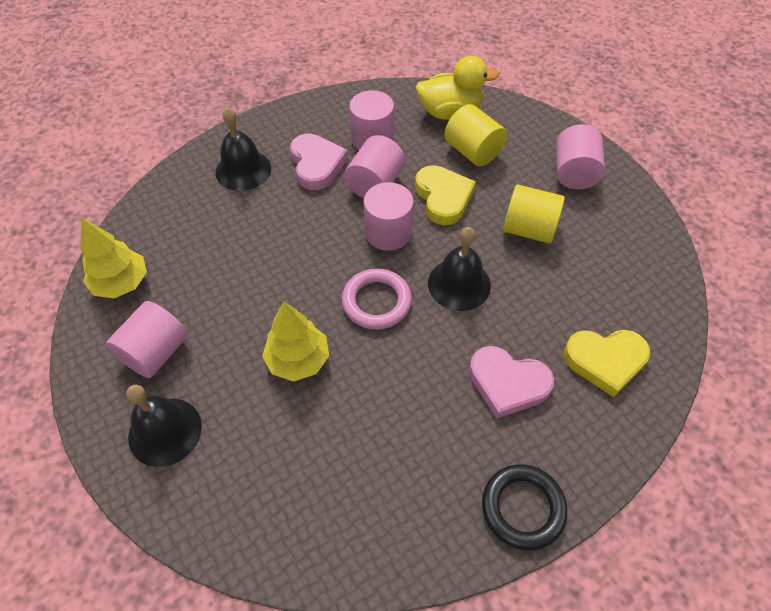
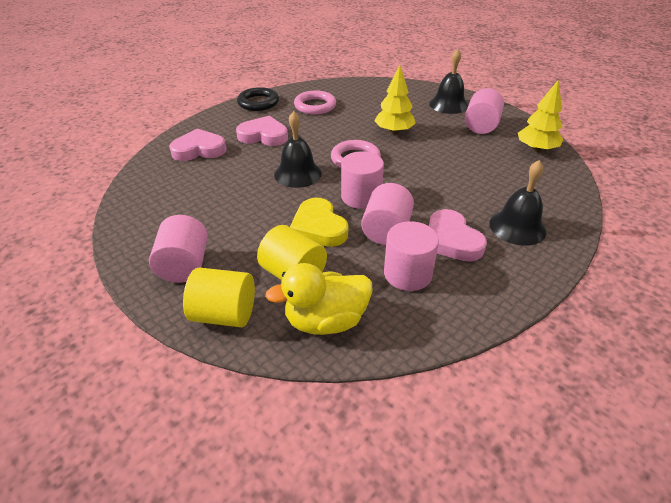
camera: 170 degrees right, 15 degrees down
(411, 472) = (315, 106): none -> pink ring
(528, 229) = (240, 212): yellow cylinder -> yellow cylinder (224, 314)
(605, 361) = (199, 150): yellow heart -> pink heart

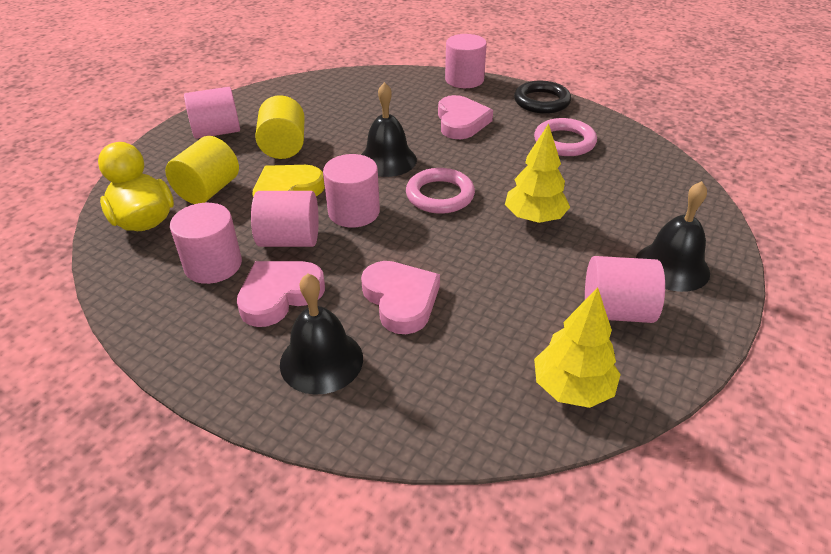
camera: 75 degrees right, 0 degrees up
(199, 150) = (409, 92): pink heart -> pink heart (401, 300)
(200, 124) = (464, 80): none -> pink cylinder
(224, 314) = (155, 165): yellow cylinder -> yellow cylinder (284, 147)

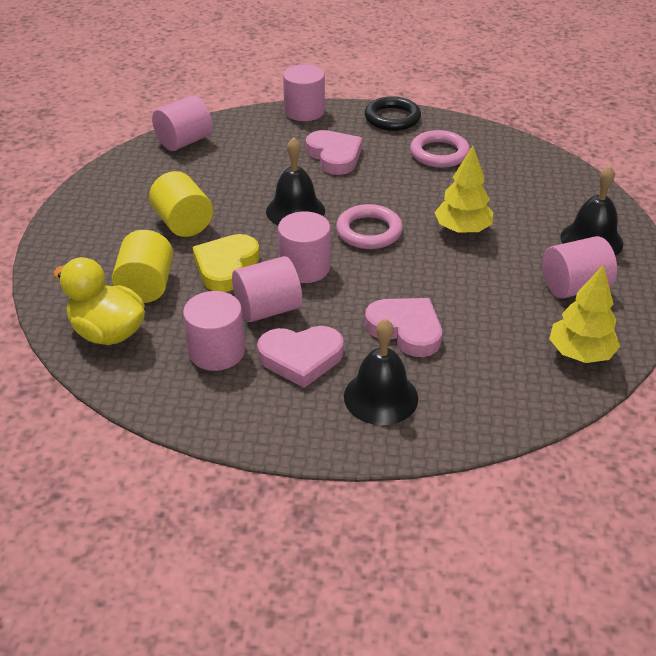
camera: 25 degrees left, 0 degrees up
(217, 132) = (99, 226): pink cylinder -> pink cylinder (184, 141)
(279, 295) = (301, 358): pink heart -> pink heart turned 120 degrees counterclockwise

